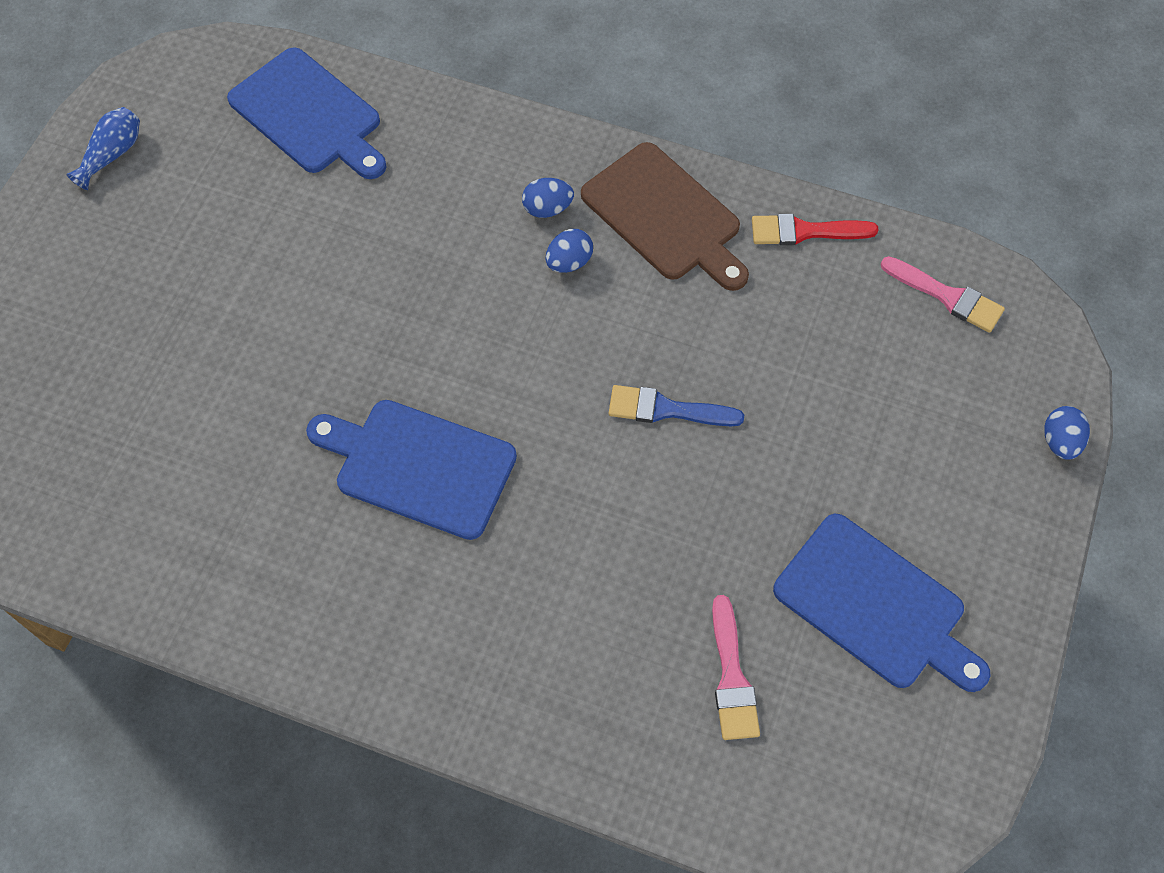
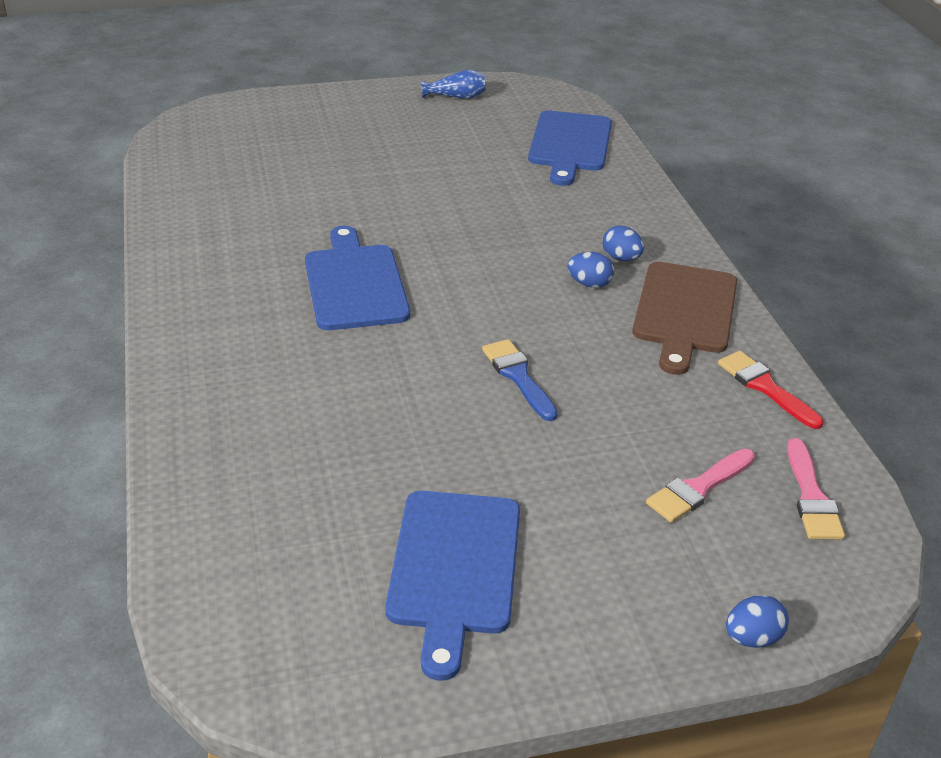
camera: 55 degrees right, 25 degrees down
(732, 677) = (313, 504): pink brush -> pink brush (698, 488)

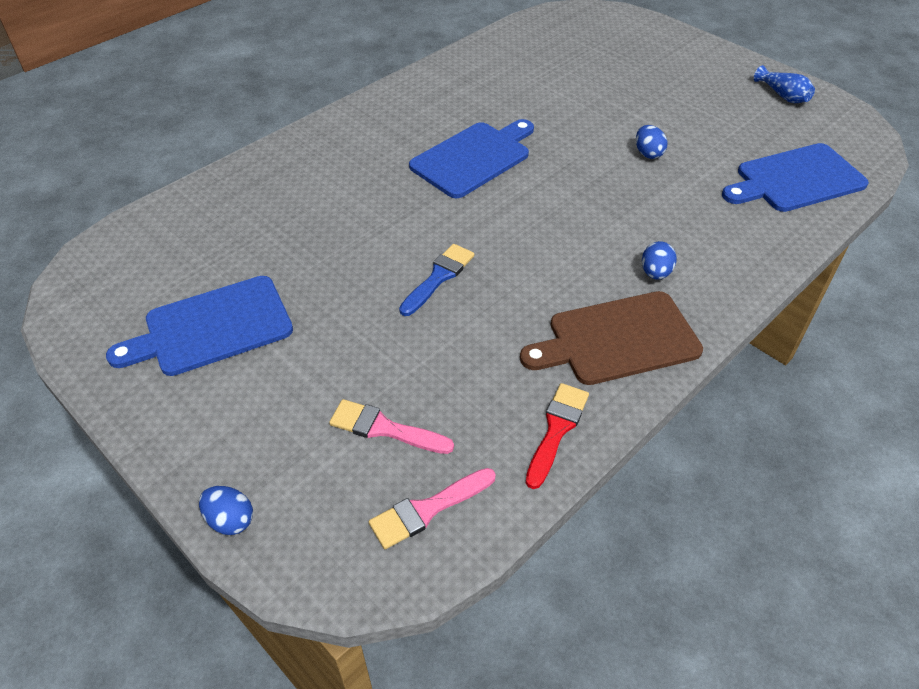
camera: 60 degrees right, 10 degrees up
(589, 284) = (597, 269): blue egg -> blue egg (648, 153)

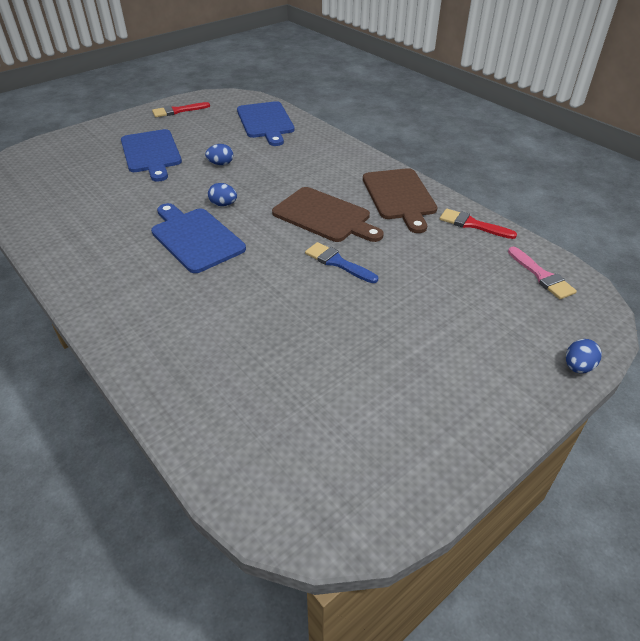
camera: 85 degrees left, 5 degrees down
(212, 327) = (390, 395): blue cutting board -> blue cutting board (151, 153)
(384, 428) = (484, 292): pink brush -> none
(542, 259) = (324, 216): none -> brown cutting board
(655, 273) = (343, 177): blue egg -> blue egg (223, 204)
(783, 95) = (178, 111): blue vase -> red brush

